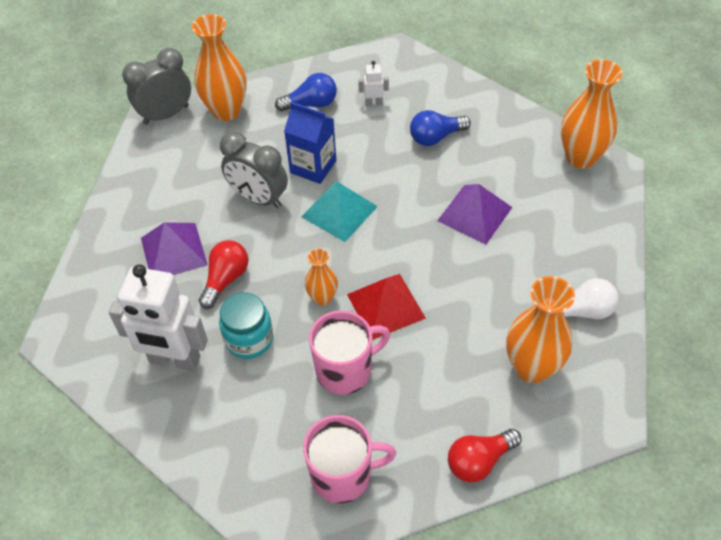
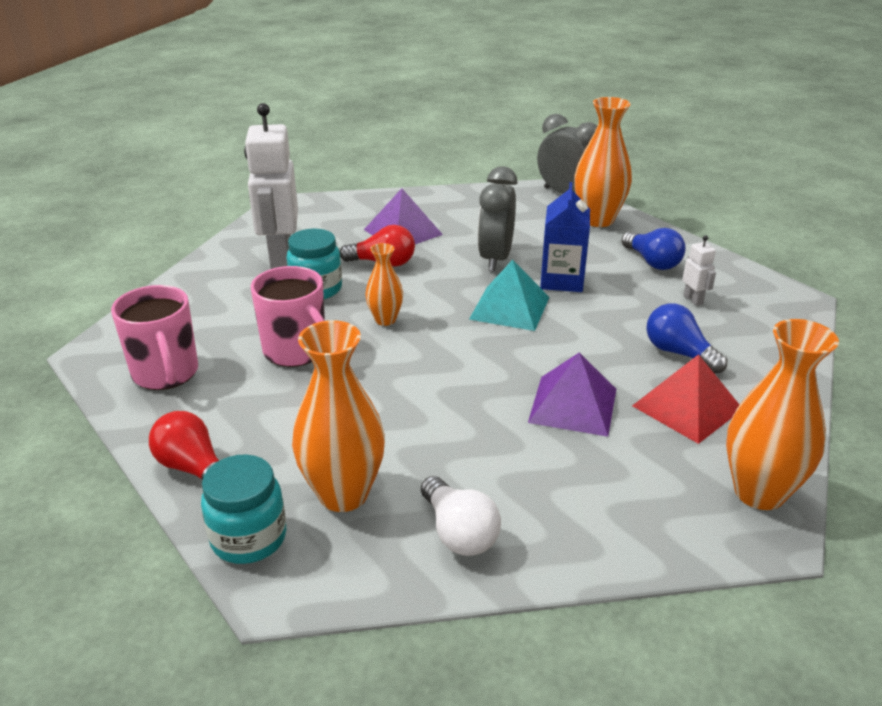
camera: 70 degrees right, 20 degrees down
(386, 306) = (392, 362): red pyramid -> red pyramid (687, 407)
(562, 431) = (249, 538): none -> turquoise jar

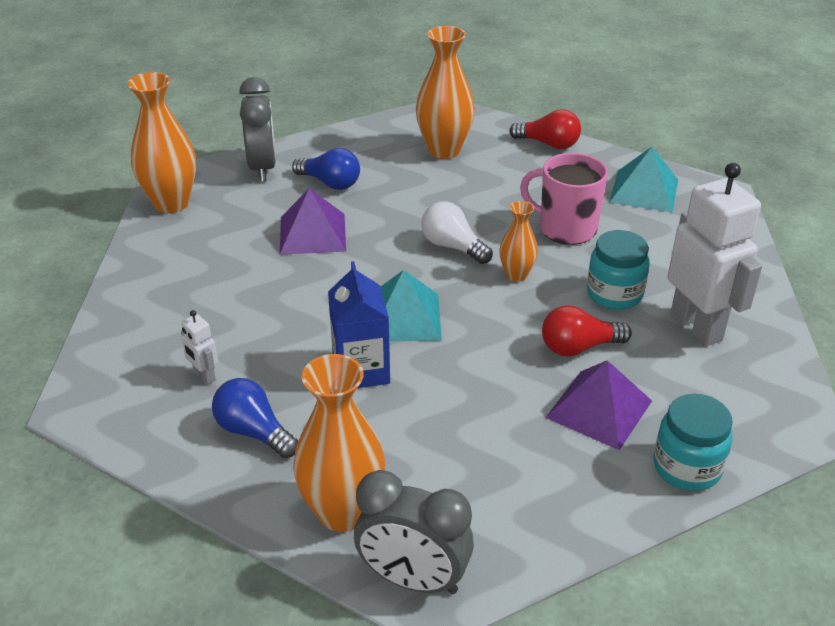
camera: 160 degrees right, 5 degrees up
(166, 373) = (644, 191): pink mug -> turquoise pyramid
(249, 538) = (480, 123): turquoise jar -> turquoise jar (687, 467)
(459, 533) = (362, 147): white light bulb -> white light bulb (452, 246)
(495, 259) = (453, 387): grey clock -> grey clock (263, 168)
(678, 353) = (223, 301): blue light bulb -> blue light bulb (330, 183)
(687, 407) = (218, 251): red pyramid -> none

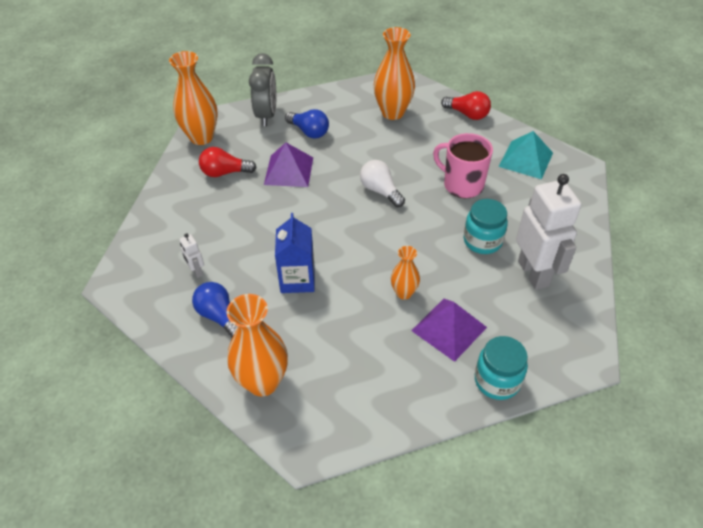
camera: 10 degrees right, 10 degrees up
(404, 317) = (335, 242): turquoise pyramid -> none
(413, 579) = (296, 436): grey clock -> none
(516, 275) = (418, 218): orange vase -> orange vase (404, 293)
(578, 347) = (447, 280): red light bulb -> red light bulb (225, 172)

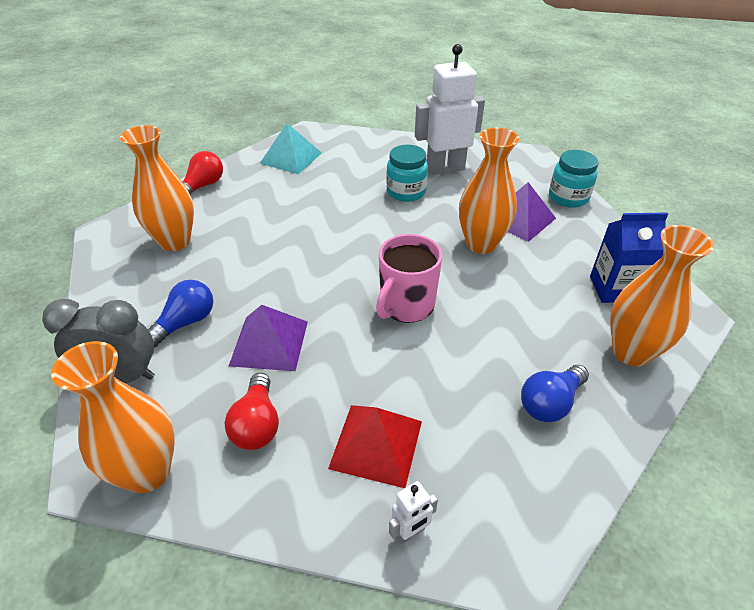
camera: 90 degrees left, 5 degrees down
(196, 271) = (475, 440): white robot -> white robot (410, 532)
(202, 224) = (376, 444): none -> red pyramid
(297, 279) = (475, 327): blue carton -> blue carton (614, 289)
(380, 191) = (324, 256): white light bulb -> none
(404, 293) = (481, 244): orange vase -> orange vase, size x1.80
(462, 185) = (323, 198): pink mug -> pink mug (406, 306)

